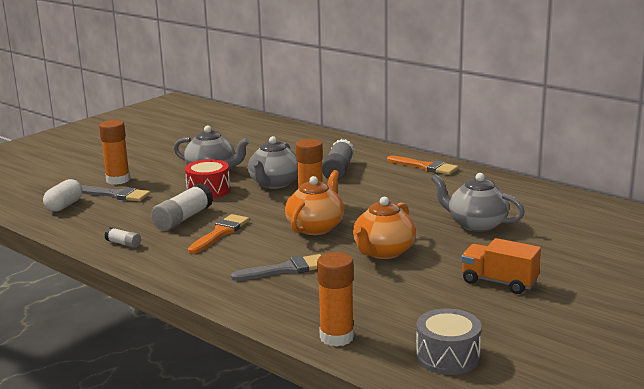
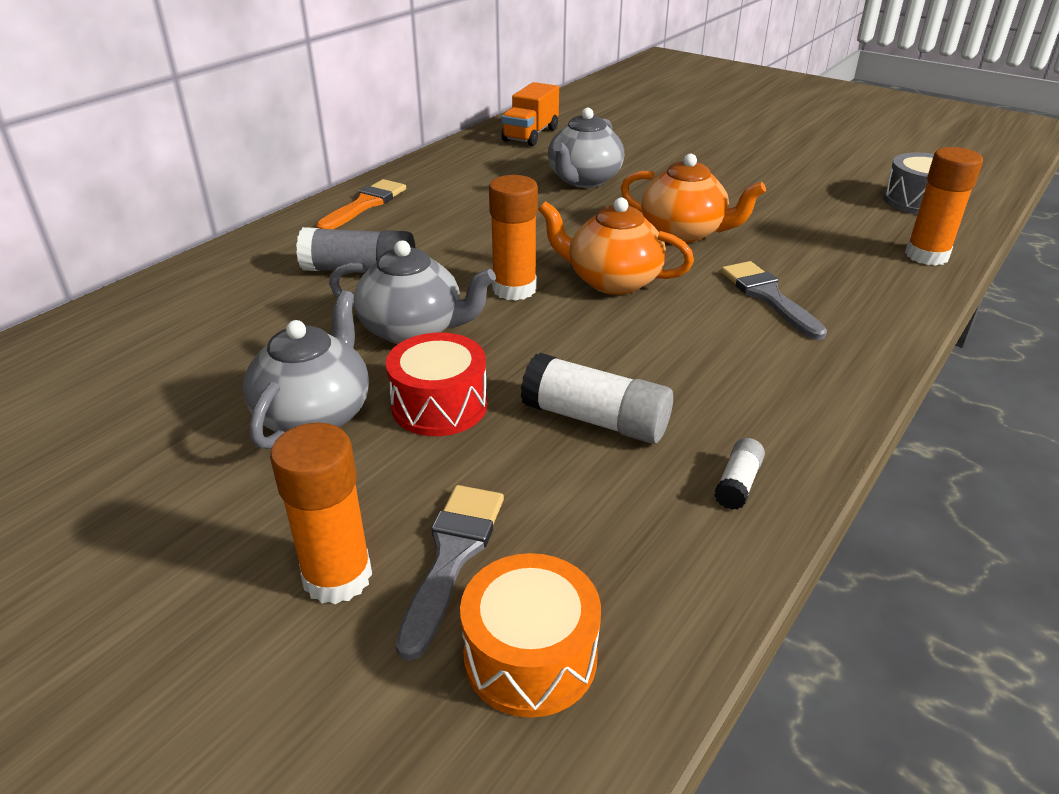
camera: 95 degrees left, 15 degrees up
(64, 206) = (530, 656): white capsule -> orange drum
(220, 233) = (654, 367): orange brush -> none
(499, 282) = (739, 175): orange truck -> orange truck (530, 135)

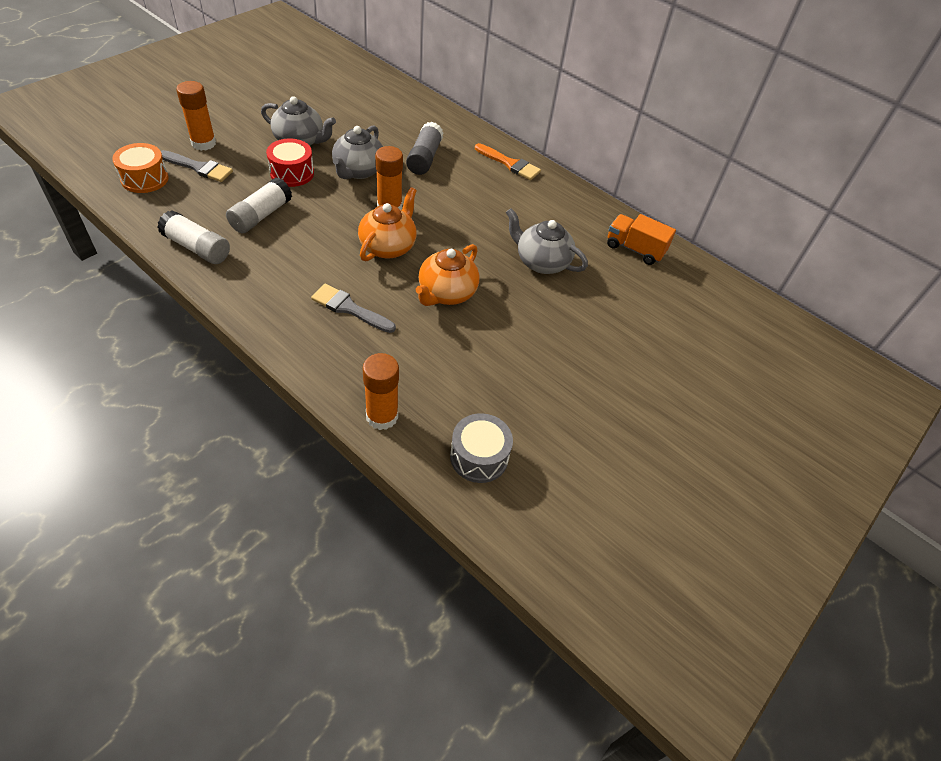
camera: 90 degrees right, 15 degrees up
(737, 484) = (197, 248): white glue stick -> white glue stick, size x1.97
(768, 297) = (349, 308): grey brush -> grey brush turned 135 degrees counterclockwise

